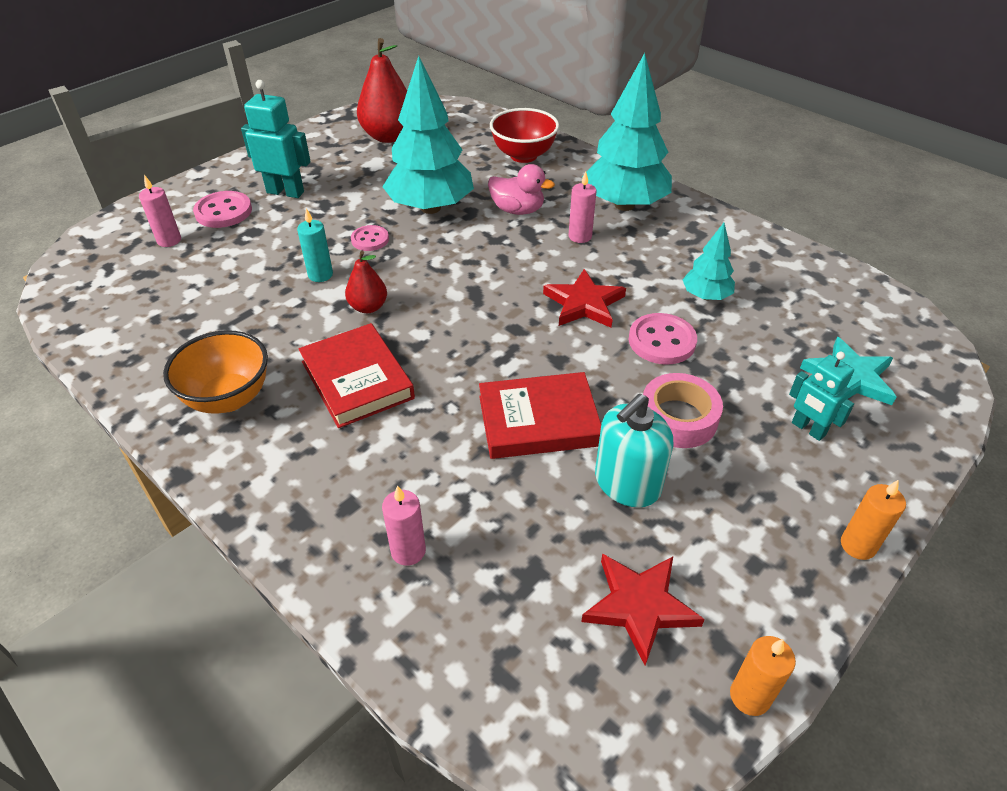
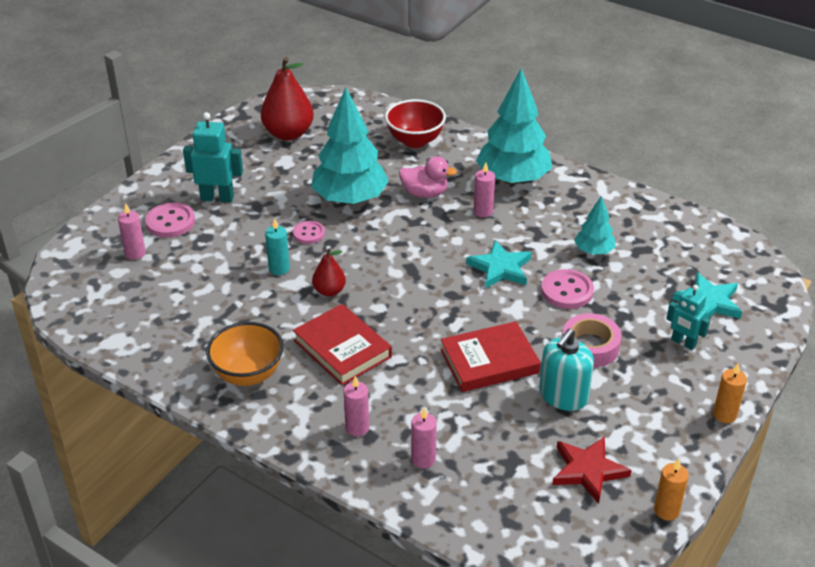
camera: 10 degrees left, 5 degrees down
(336, 490) = (357, 428): none -> pink candle
(584, 303) = (500, 268): red star -> turquoise star

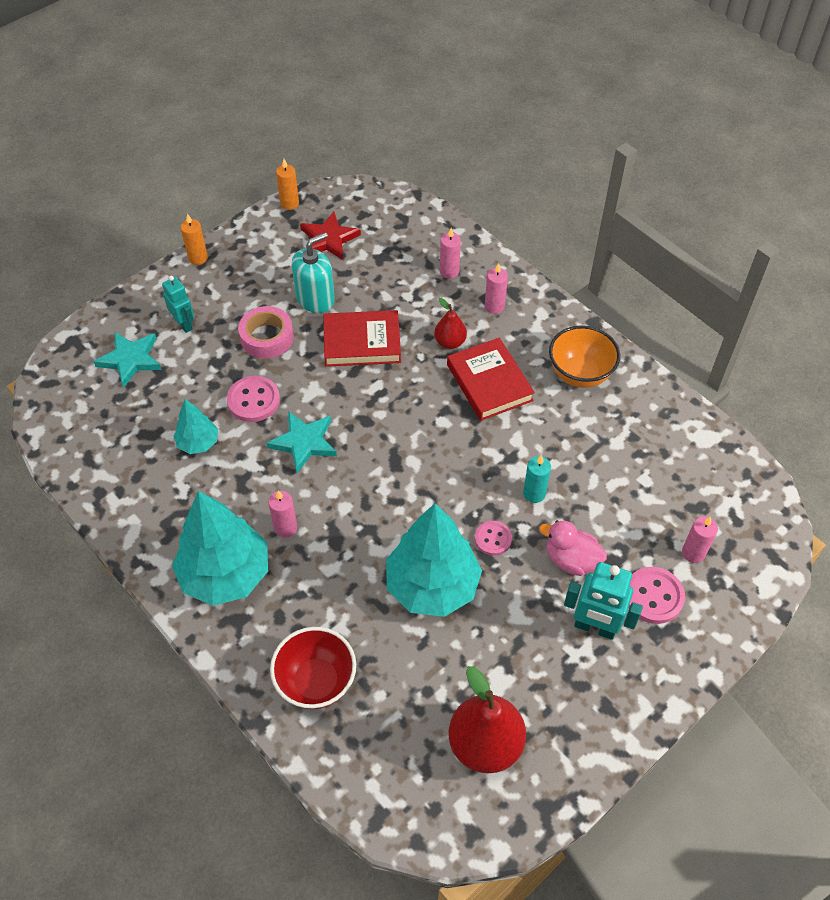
camera: 165 degrees left, 15 degrees up
(329, 291) = (487, 452): red pear -> red pear (450, 342)
(425, 193) = (340, 574): pink duck -> pink duck (571, 560)

